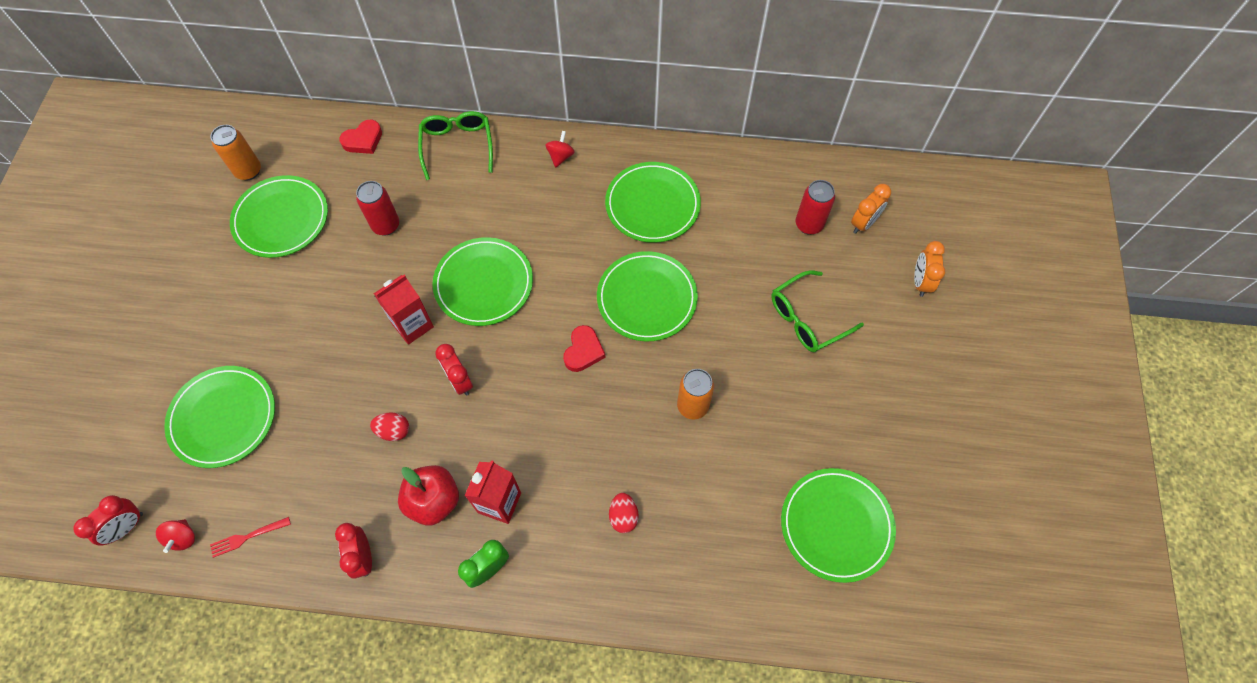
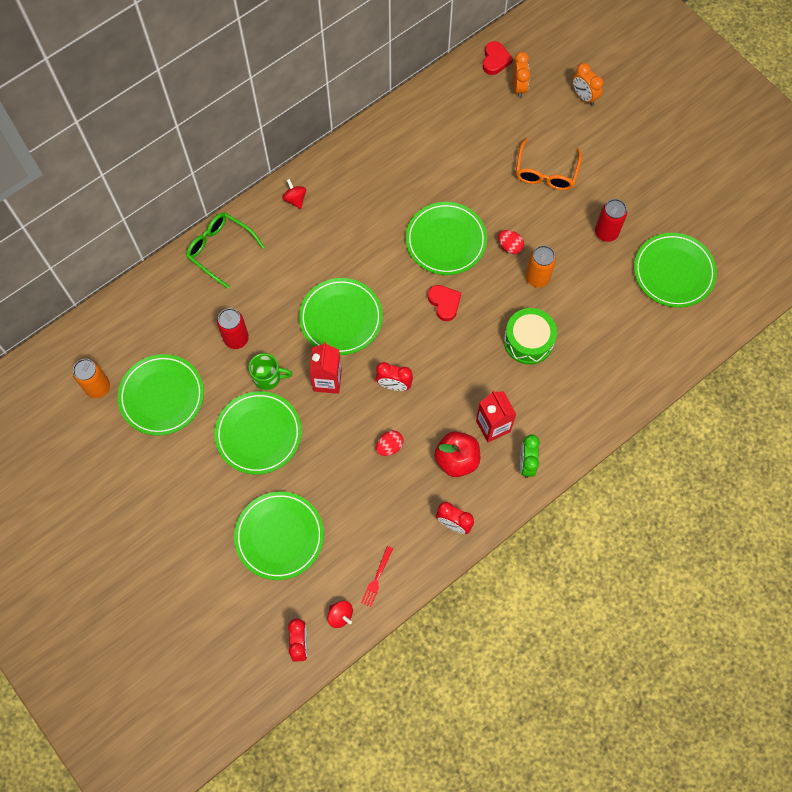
camera: 45 degrees left, 5 degrees up
(363, 140) = (152, 300): red heart -> red heart (495, 60)
(372, 279) = (268, 377): none -> green mug
(619, 456) = (528, 341): none -> green drum
(623, 516) = (565, 370): red egg -> red egg (509, 246)
(652, 205) = (386, 181): green plate -> green plate (258, 434)
(808, 318) = (546, 172): green glasses -> orange glasses
(809, 224) = (489, 114): red can -> red can (606, 233)

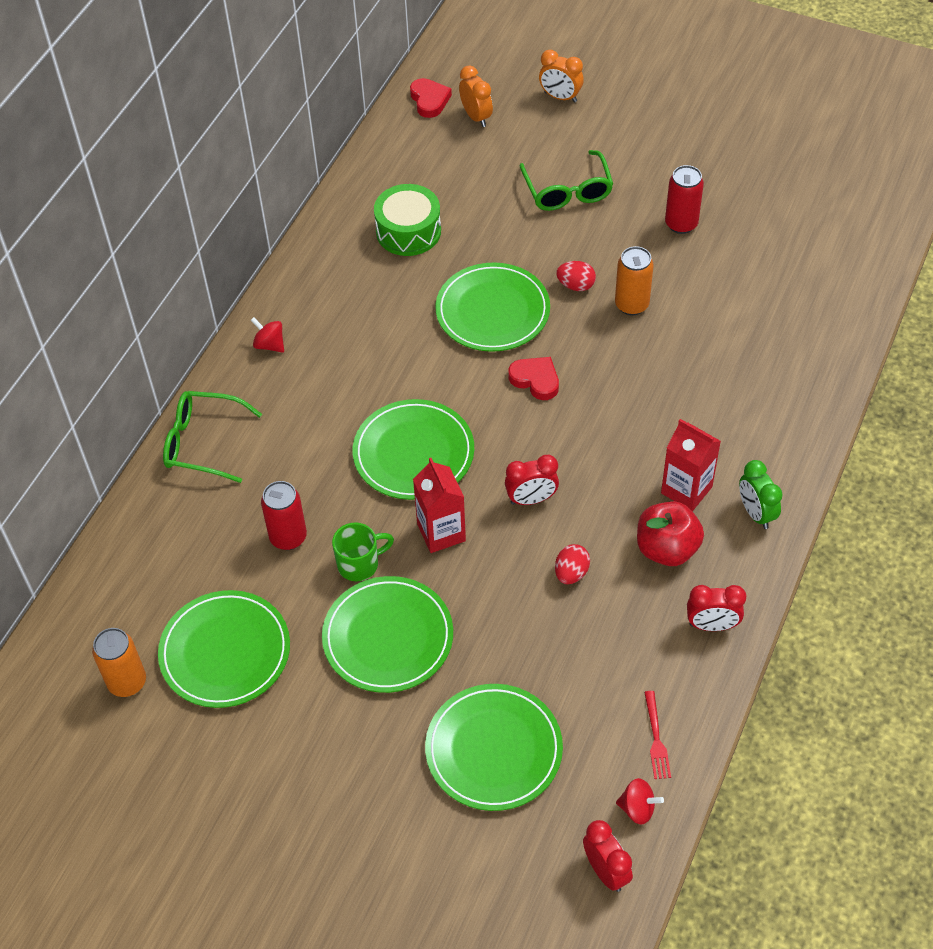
camera: 25 degrees left, 15 degrees down
(528, 341) = (666, 377): green drum -> green drum (408, 231)
(546, 172) = (567, 190): orange glasses -> green glasses
(673, 272) = (787, 232): green plate -> none

